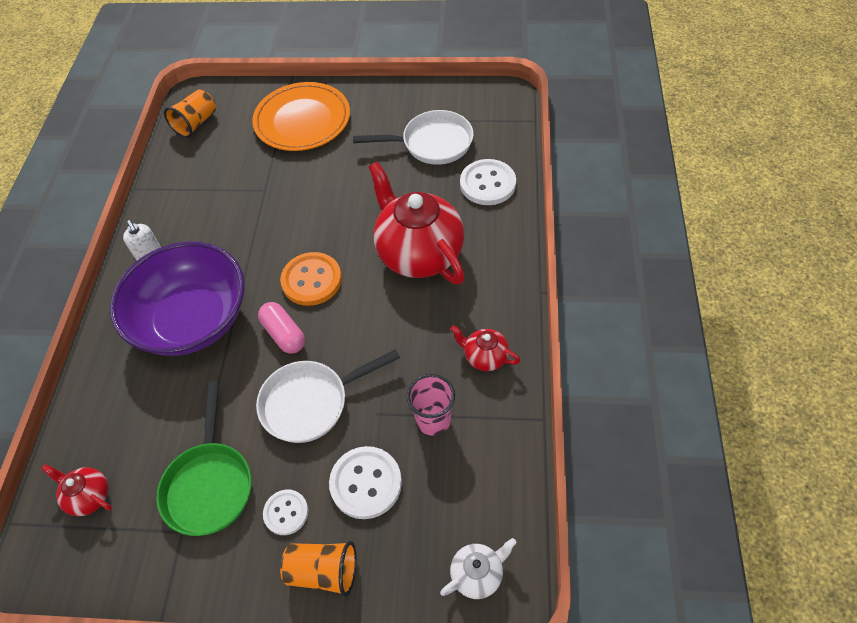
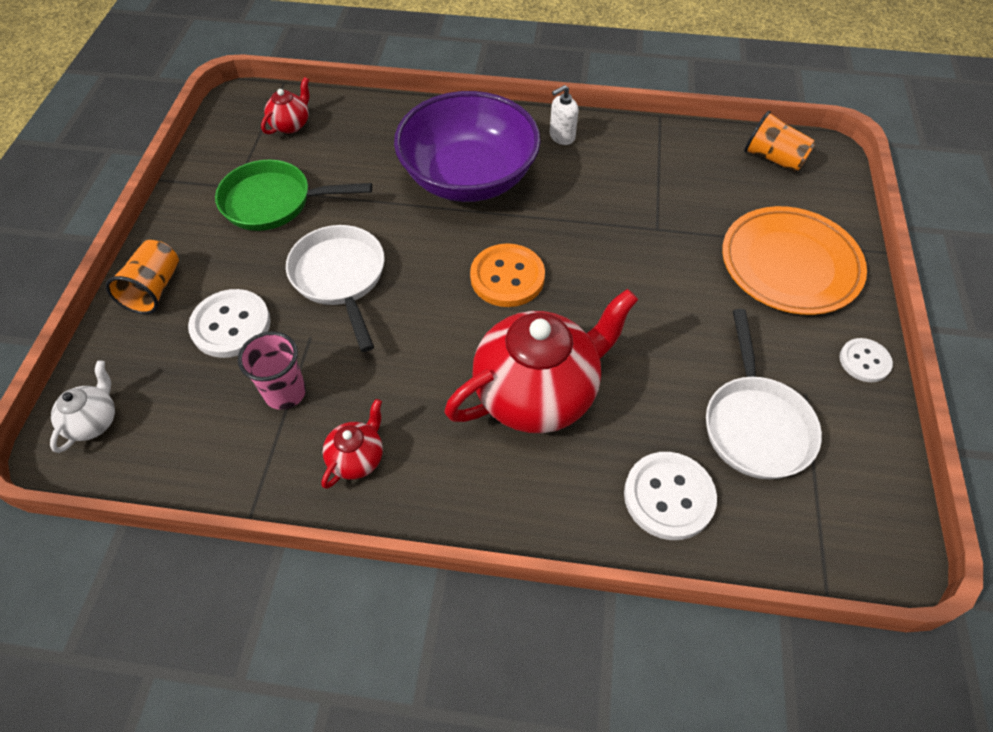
camera: 90 degrees right, 0 degrees up
(284, 334) = (434, 253): pink capsule -> none
(286, 512) = (224, 260): white button -> white button (864, 361)
(477, 574) = (94, 421): white teapot -> white teapot turned 135 degrees counterclockwise

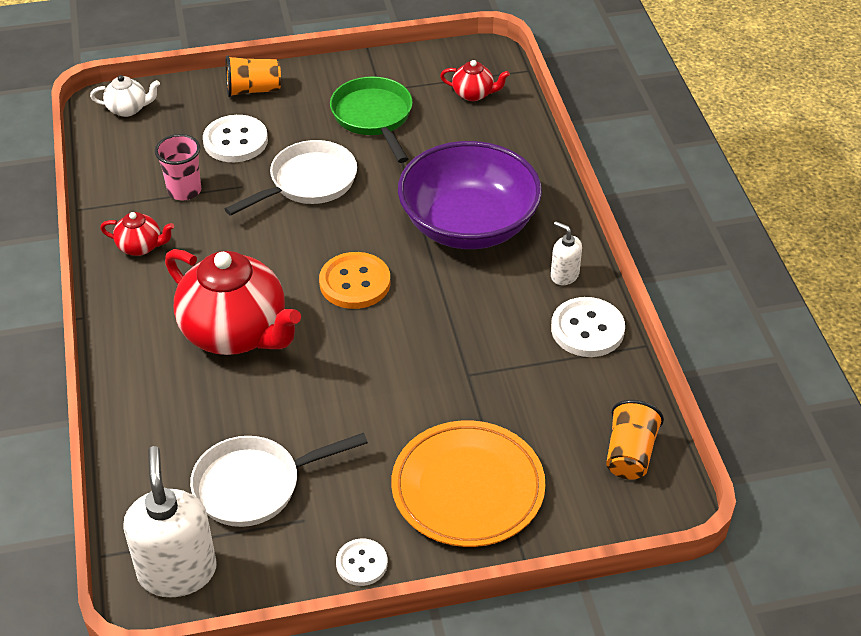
camera: 70 degrees right, 10 degrees down
(668, 497) = (162, 437): white button -> white button (587, 329)
(857, 520) = (177, 571): none -> white soap dispenser

